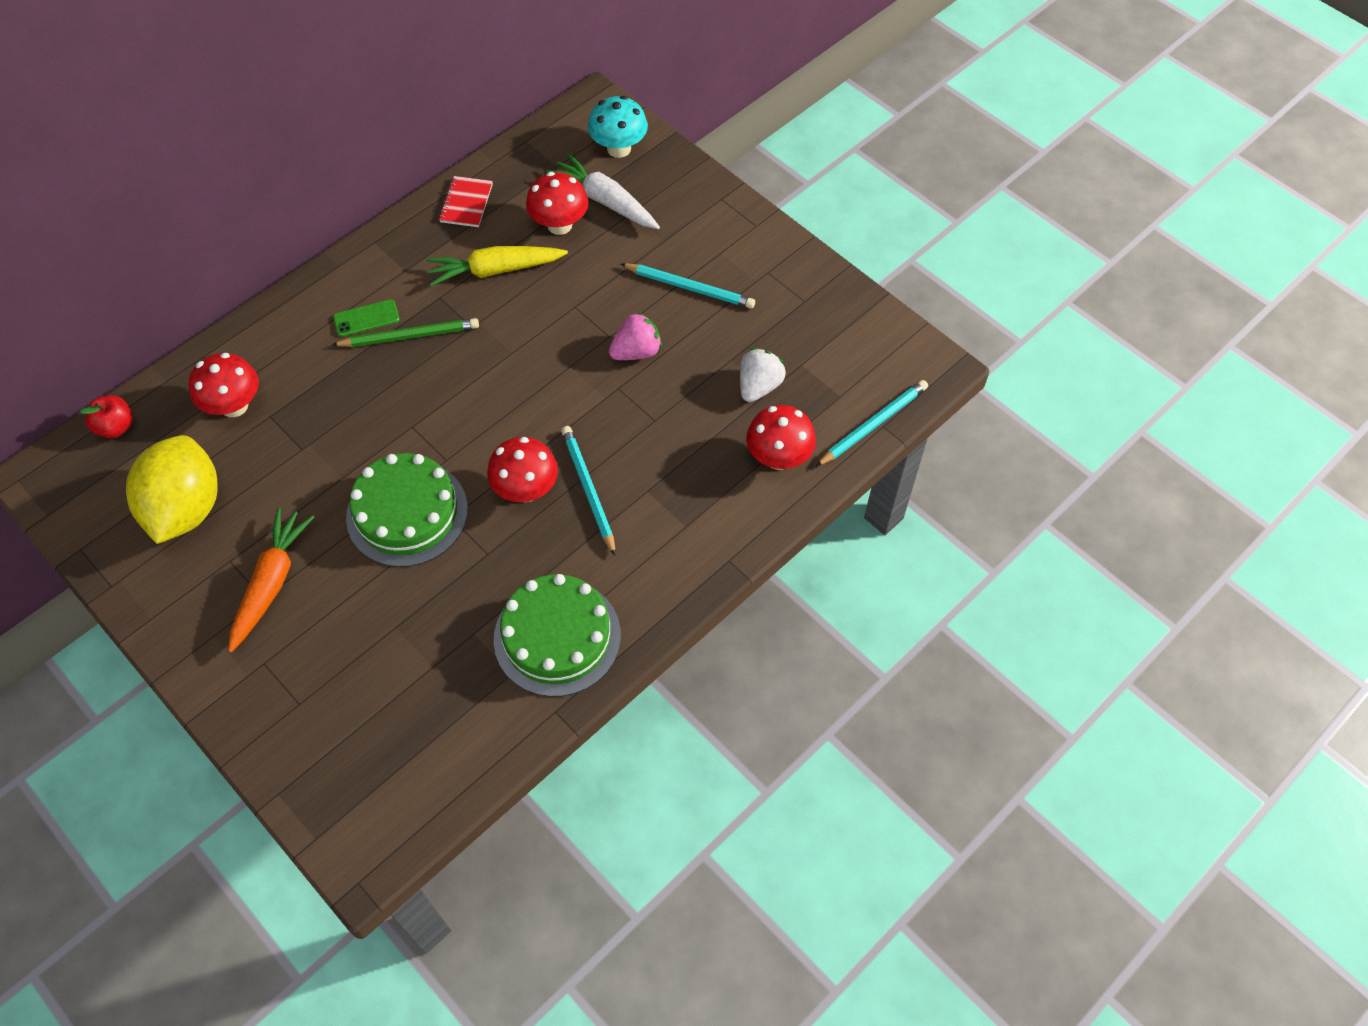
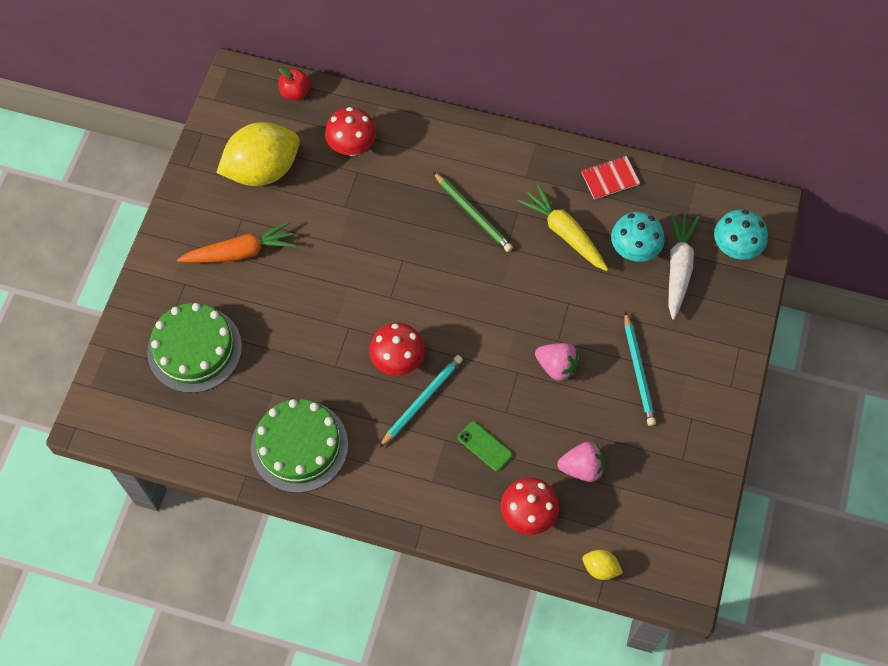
camera: 60 degrees right, 5 degrees up
(366, 318) = (469, 179): green phone -> green phone (484, 446)
(407, 513) = (336, 299): green cake -> green cake (194, 349)
(559, 225) = (634, 250): red mushroom -> turquoise mushroom
(759, 386) = (582, 468): white strawberry -> pink strawberry
(873, 424) = (600, 568): turquoise pencil -> yellow lemon

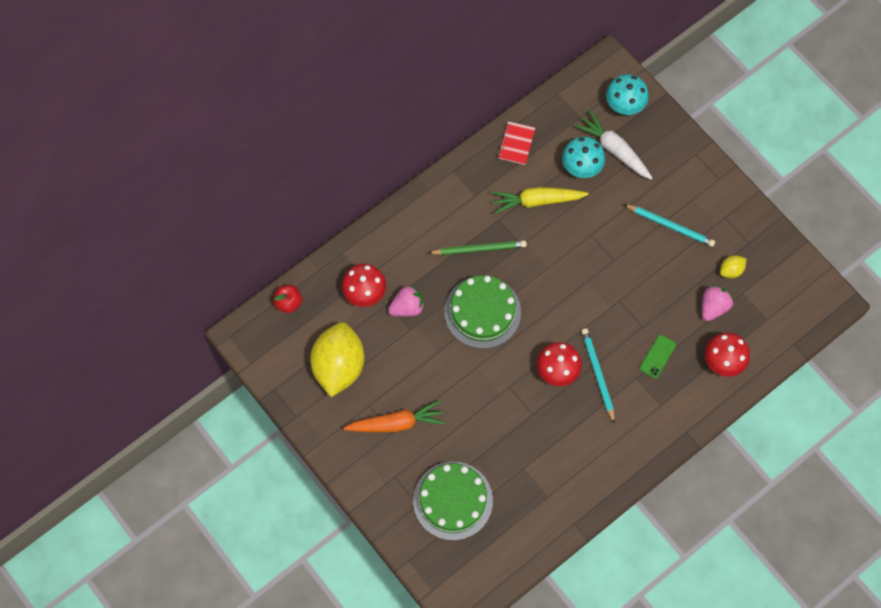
camera: 55 degrees left, 5 degrees up
(240, 252) = (396, 423): orange carrot -> orange carrot turned 60 degrees clockwise
(299, 446) = (576, 475): green cake -> green cake (482, 312)
(484, 446) = (657, 356): green phone -> green phone turned 45 degrees counterclockwise
(556, 367) = (632, 273): pink strawberry -> pink strawberry (407, 307)
(600, 568) = (787, 342): yellow lemon -> yellow lemon (731, 270)

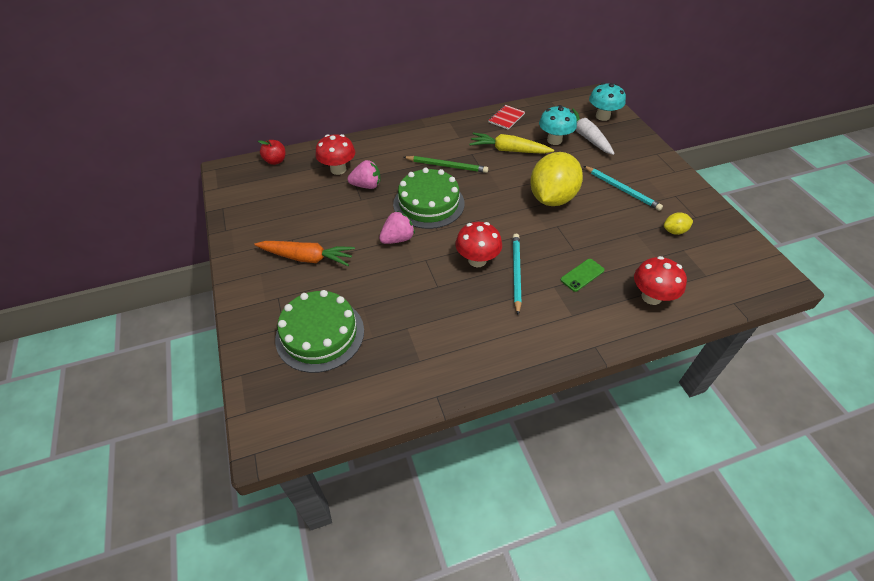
camera: 20 degrees right, 20 degrees down
(339, 366) = (285, 207): yellow lemon -> yellow lemon (552, 198)
(713, 307) = (650, 252): pink strawberry -> pink strawberry (397, 239)

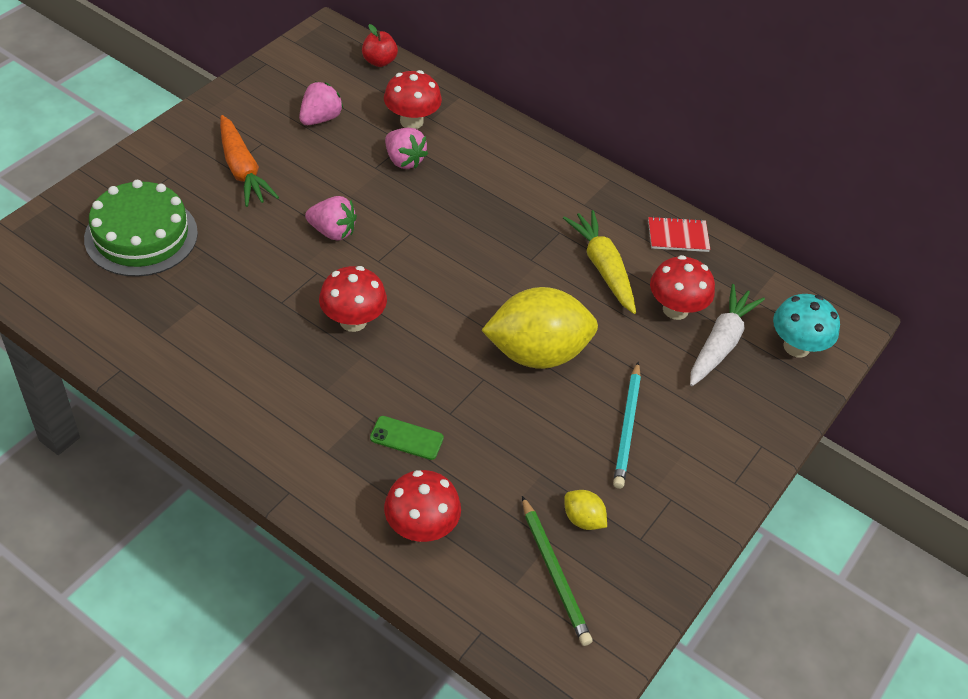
camera: 50 degrees right, 0 degrees up
(297, 205) = (320, 119): none -> pink strawberry
(428, 203) = (419, 232): green cake -> none
(447, 166) = (509, 218): green pencil -> green pencil (554, 573)
(516, 273) = (359, 368): turquoise pencil -> none
(554, 140) = (675, 309): turquoise mushroom -> red mushroom

